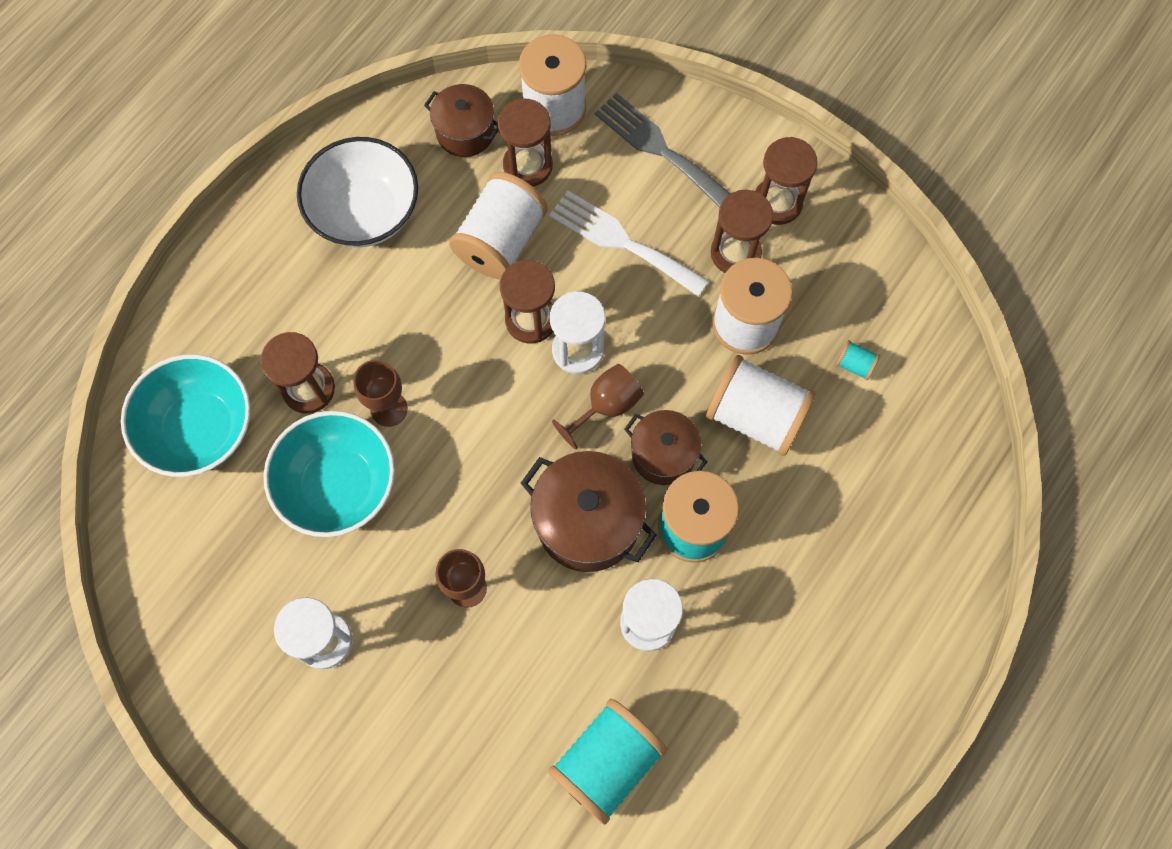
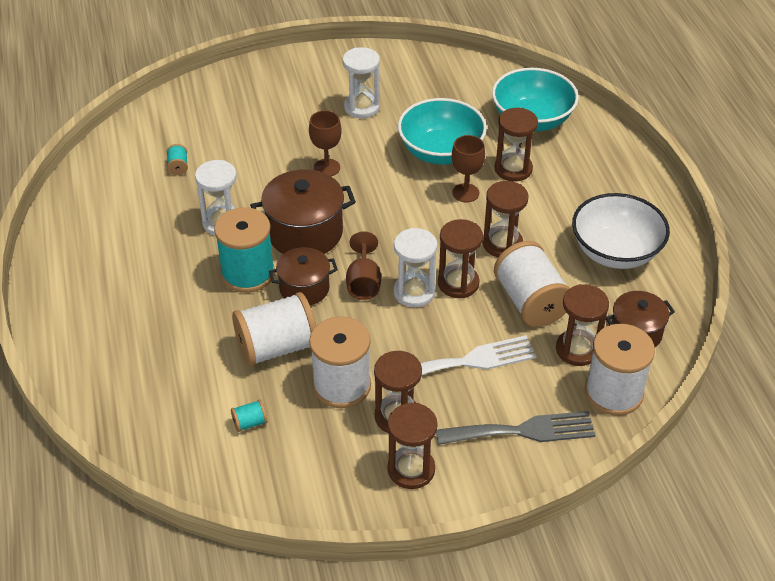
camera: 130 degrees right, 25 degrees down
(440, 319) = (502, 244): none -> brown hourglass
(606, 762) = (178, 167): turquoise spool -> turquoise spool, size x0.41

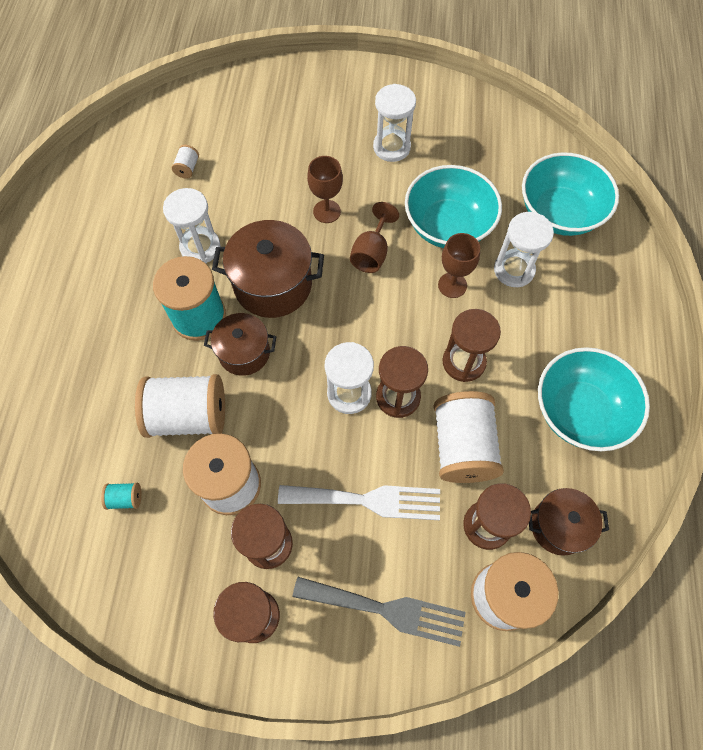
camera: 20 degrees right, 20 degrees up
(178, 167) = (187, 168): turquoise spool -> white spool
(363, 283) = (304, 364): brown goblet -> brown goblet (371, 253)
(513, 169) = (514, 270): brown hourglass -> white hourglass
(615, 252) = (580, 411): white bowl -> turquoise bowl

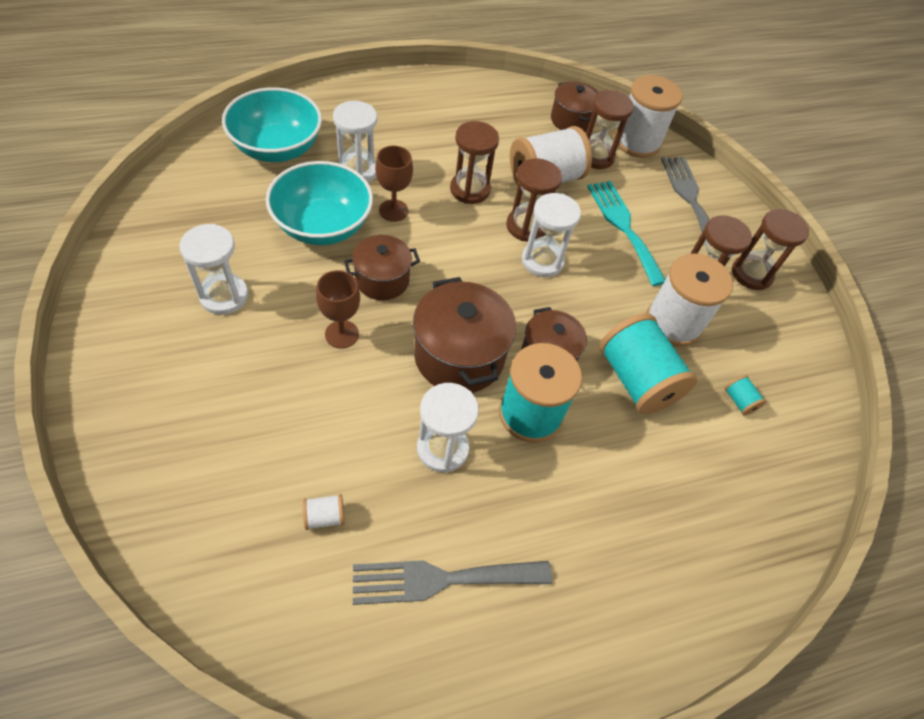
camera: 120 degrees left, 10 degrees down
(113, 218) = (441, 579): none -> grey fork
(189, 415) = (636, 380): white spool -> turquoise spool
(368, 500) = (623, 227): white fork -> turquoise fork
(371, 253) = (382, 280): brown goblet -> brown pot
(580, 411) = (476, 118): turquoise bowl -> none

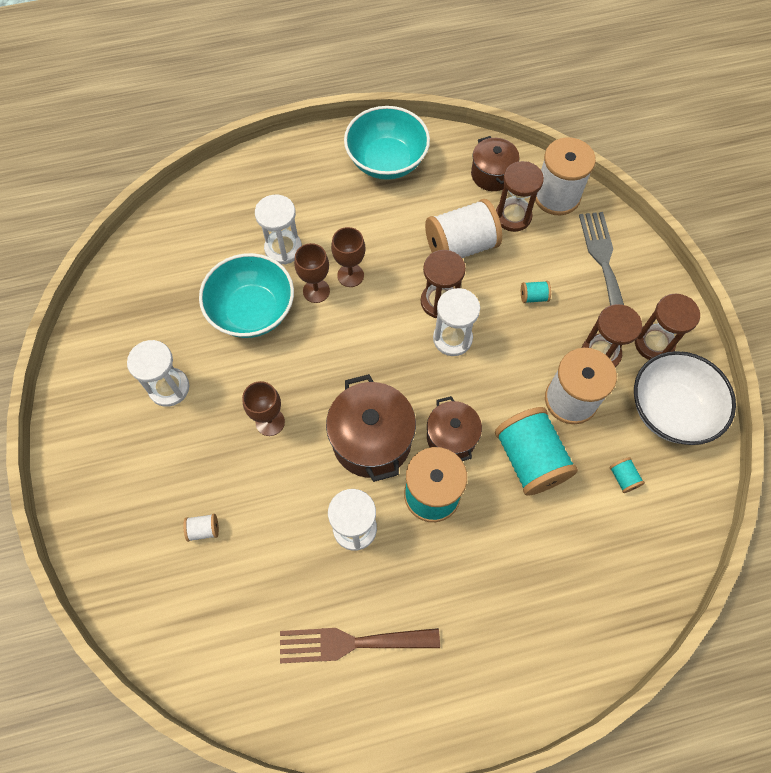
camera: 10 degrees right, 10 degrees up
(277, 148) = (209, 228): turquoise bowl -> turquoise bowl (386, 161)
(324, 517) = (257, 590): white spool -> white spool (203, 530)
(382, 280) = (305, 366): brown pot -> none
(430, 198) = (350, 275): none -> brown goblet
(441, 579) = (351, 643): grey fork -> brown fork
(470, 190) = (388, 263): brown hourglass -> none
(623, 227) = (533, 297): turquoise fork -> turquoise spool
(778, 336) = (670, 410): none -> white bowl

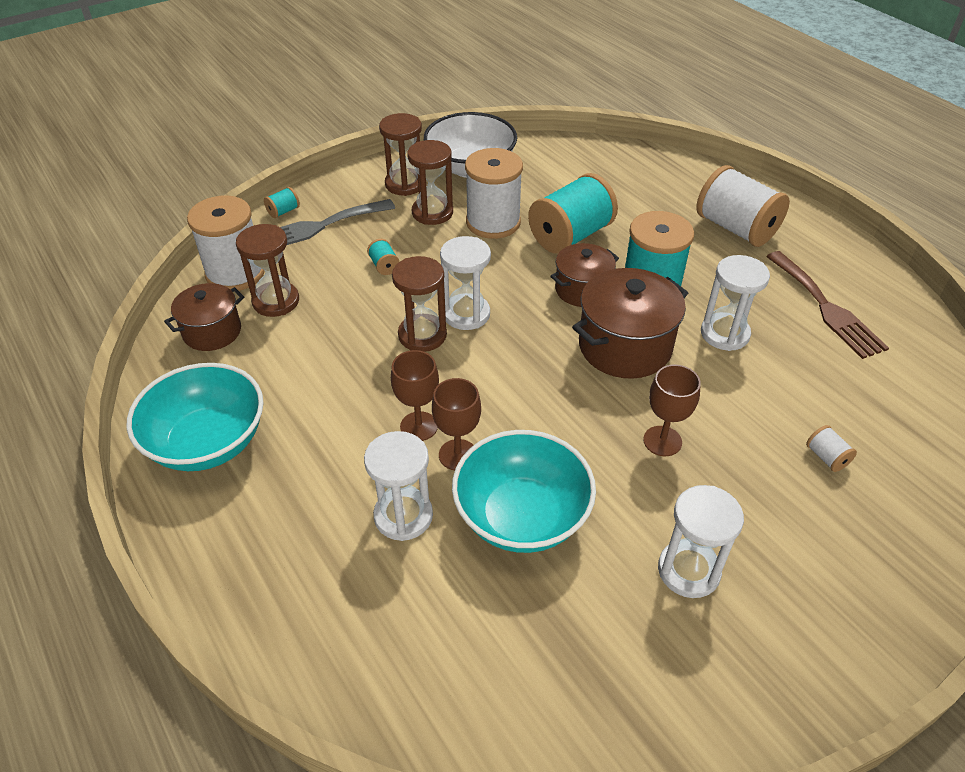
camera: 110 degrees left, 20 degrees down
(460, 246) = (335, 335): white spool -> white spool (736, 228)
(623, 478) = (552, 183): turquoise spool -> turquoise spool (283, 211)

